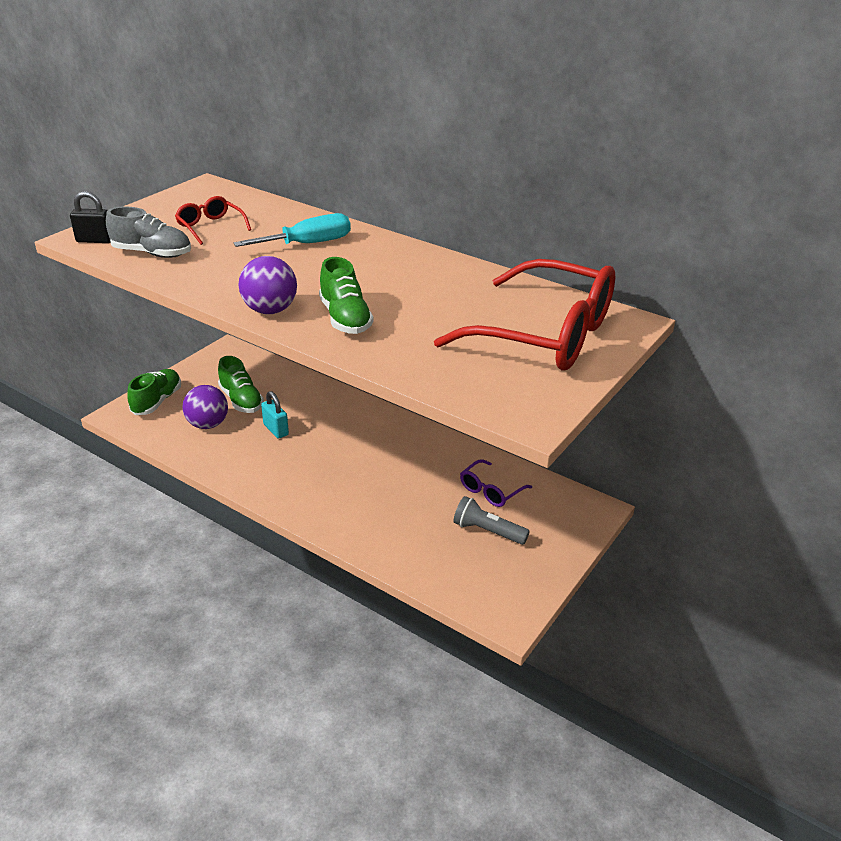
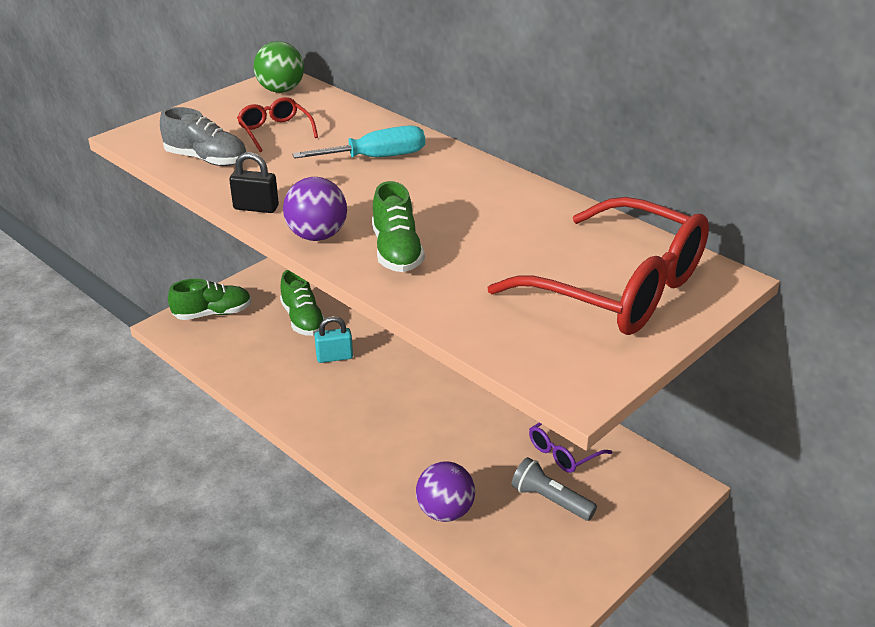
camera: 10 degrees right, 0 degrees up
(95, 240) = (150, 140): black padlock -> black padlock (256, 208)
(157, 401) = (213, 313): green shoe -> green shoe turned 45 degrees clockwise
(207, 193) = (281, 90): none -> green ball
(208, 424) = (262, 344): purple ball -> purple ball (445, 511)
(276, 430) = (334, 357): turquoise padlock -> turquoise padlock turned 75 degrees counterclockwise

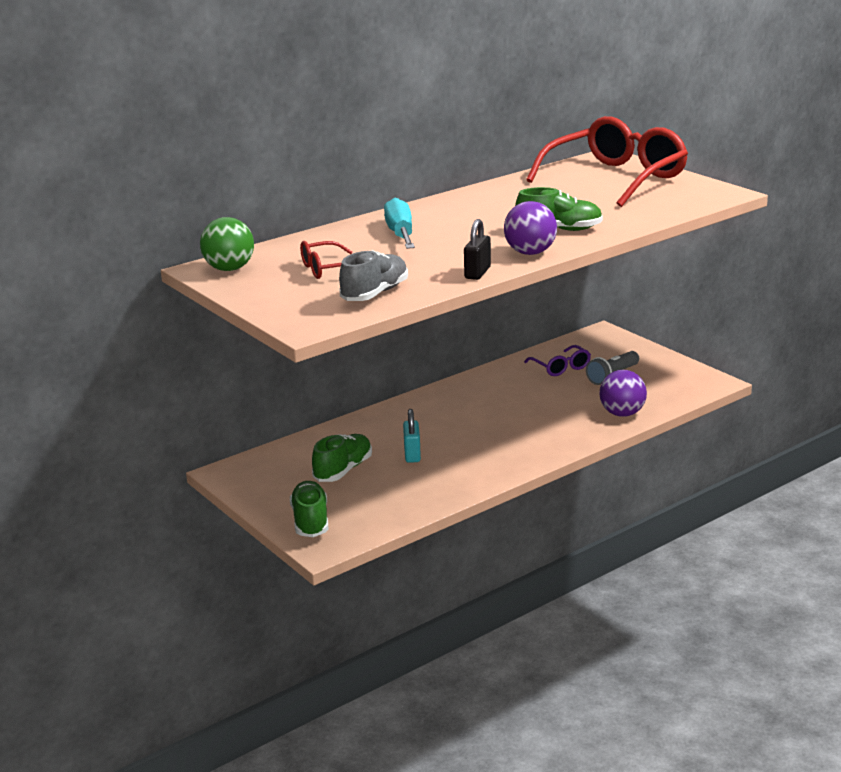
camera: 80 degrees left, 10 degrees down
(303, 319) = (343, 470): green shoe -> green shoe turned 45 degrees counterclockwise

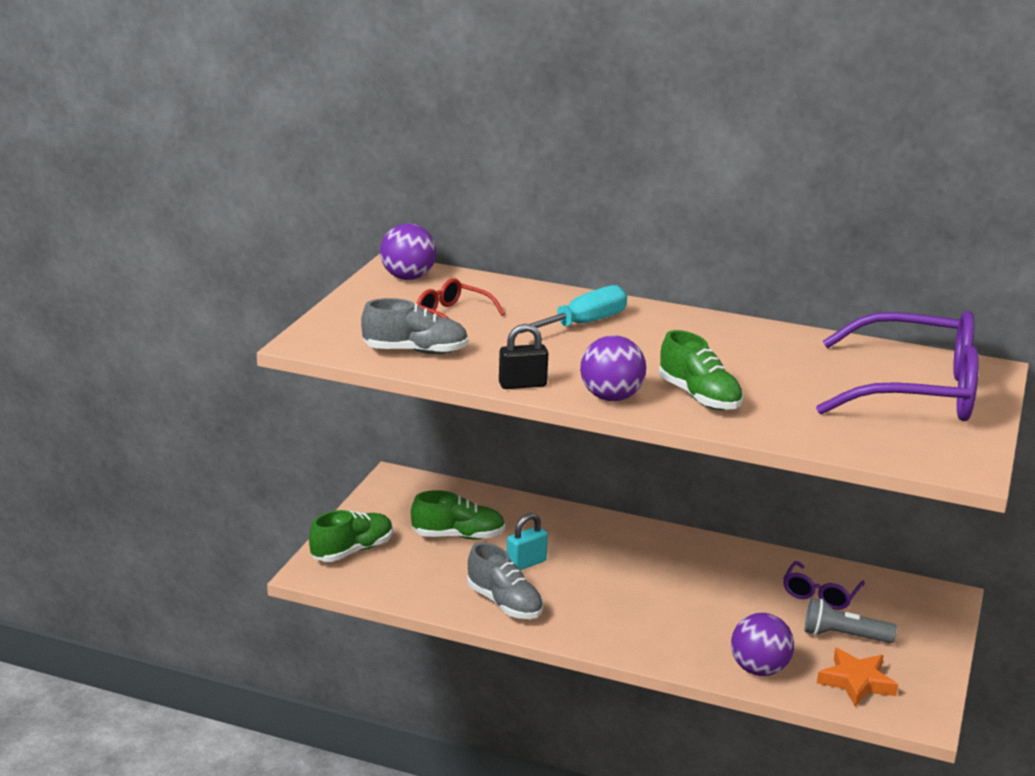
camera: 55 degrees right, 0 degrees up
(229, 269) = (408, 277): green ball -> purple ball
(455, 478) = (504, 603): none -> grey shoe
(616, 178) = (916, 391): red glasses -> purple glasses
(662, 388) = (856, 682): none -> orange star

